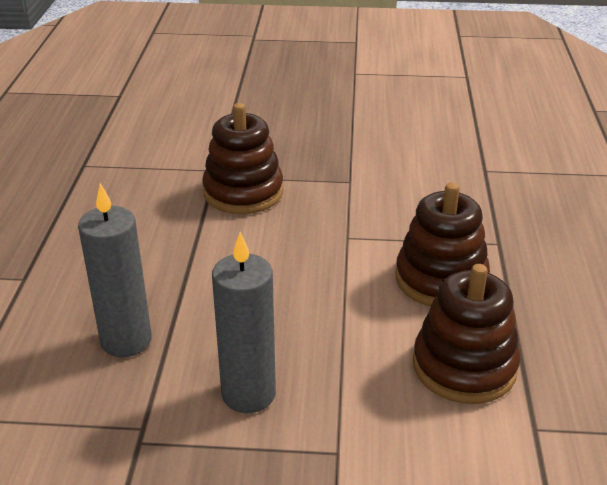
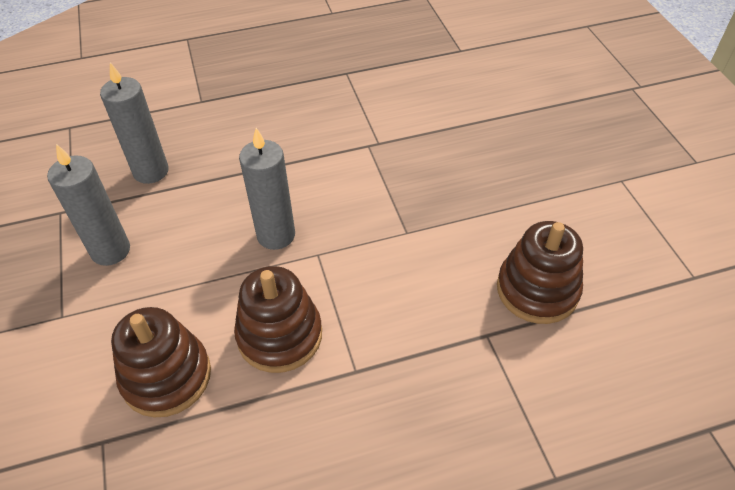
camera: 70 degrees right, 15 degrees up
(243, 192) = (353, 170): brown stacking toy -> brown stacking toy (537, 290)
(305, 258) = (276, 235): none -> grey candle

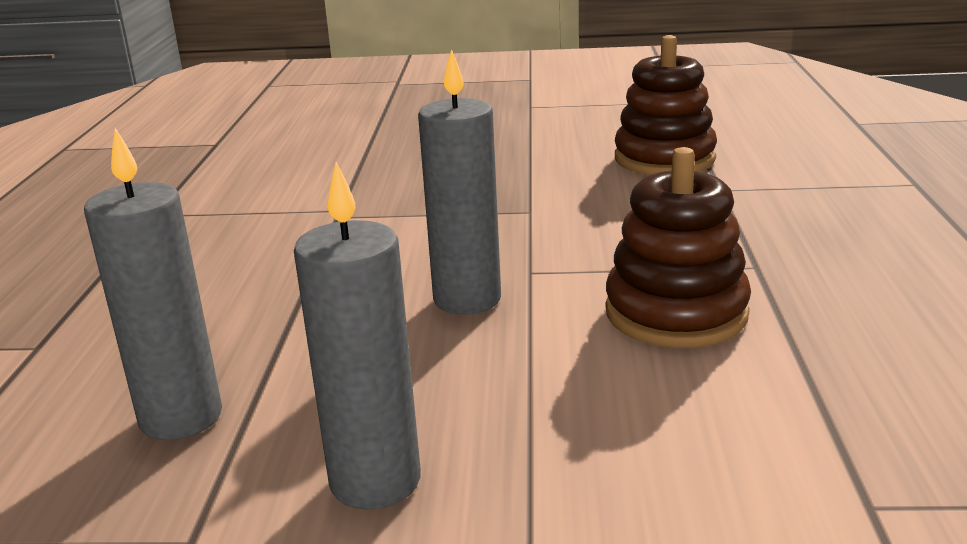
camera: 70 degrees left, 25 degrees down
(166, 376) = (731, 423): brown stacking toy -> none

